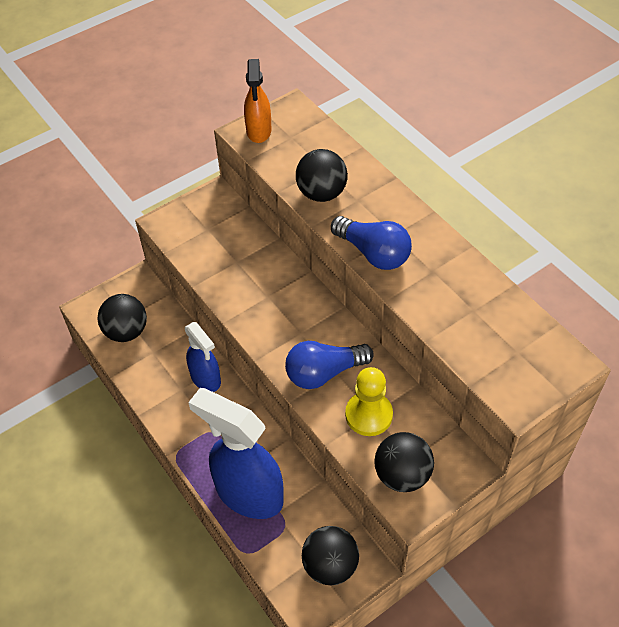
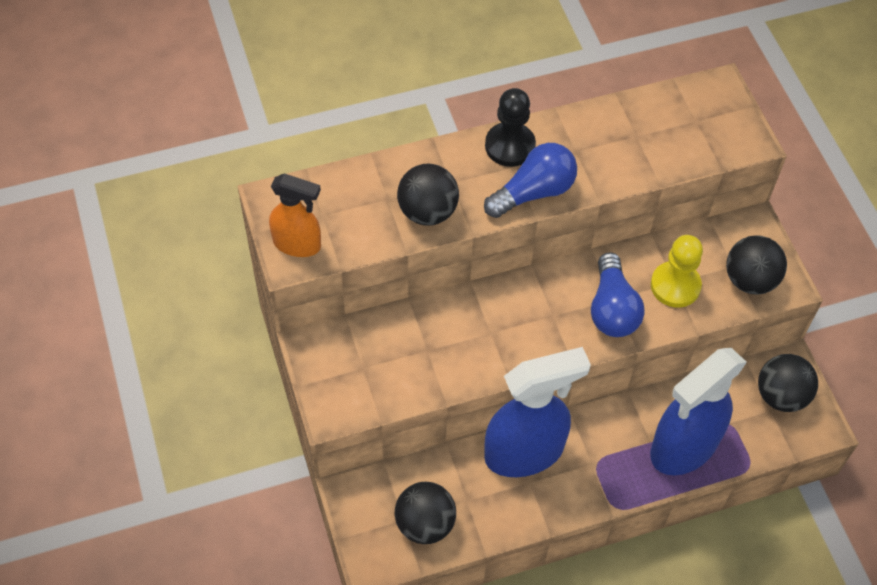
camera: 75 degrees left, 5 degrees up
(206, 378) = (525, 452): blue spray bottle -> blue spray bottle, size x1.74
(413, 226) = (510, 146): none -> black pawn

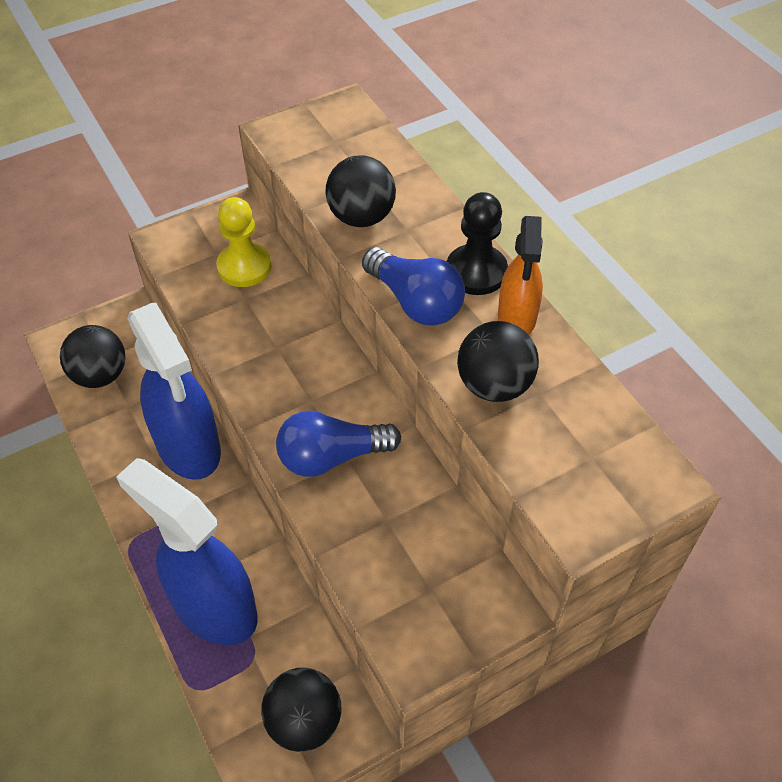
camera: 80 degrees right, 5 degrees down
(297, 244) = (295, 131): orange spray bottle -> orange spray bottle (516, 318)
(675, 286) = (381, 521): yellow pawn -> yellow pawn (244, 267)
(750, 280) = (412, 610): black ball -> black ball (494, 385)

